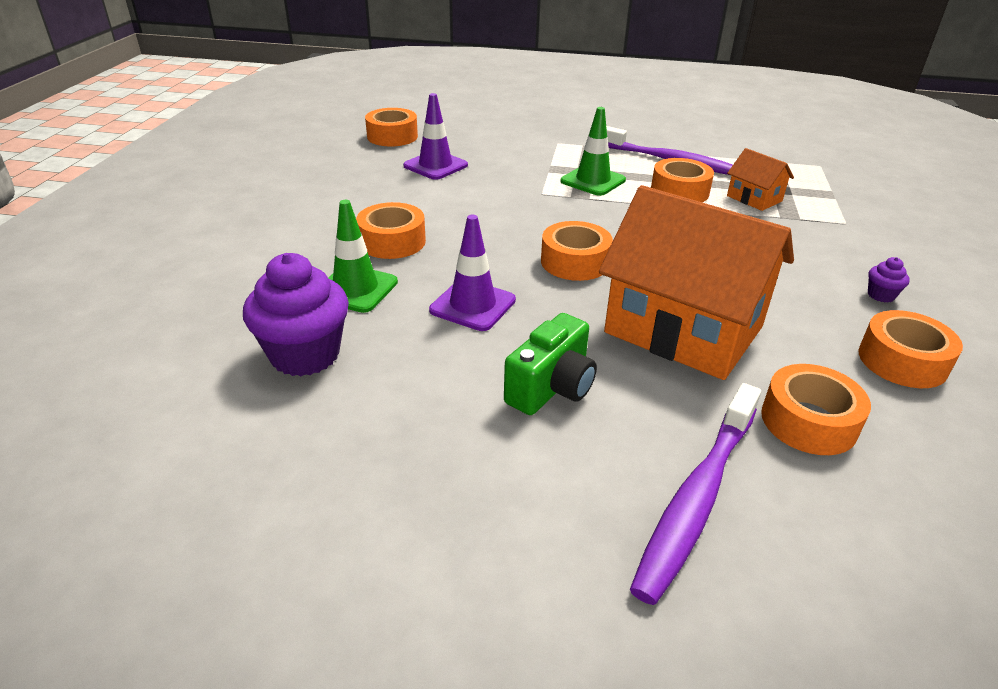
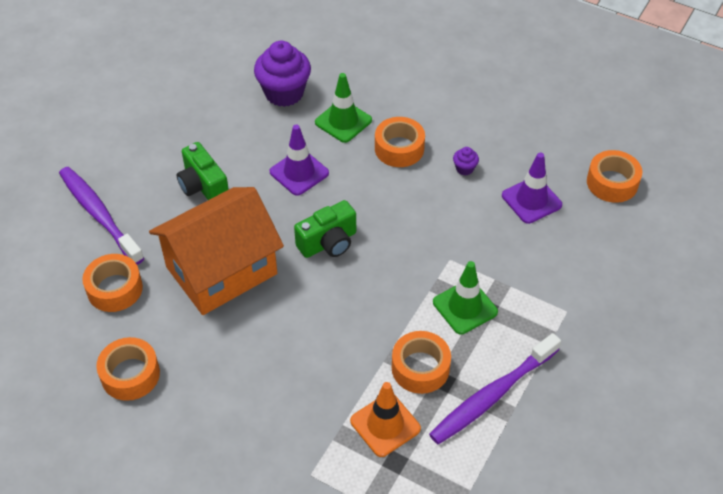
camera: 110 degrees right, 15 degrees up
(575, 262) = (328, 243): orange tape -> green camera
(754, 198) = (385, 425): orange house -> orange traffic cone
(881, 295) = (199, 417): purple cupcake -> purple cupcake (464, 169)

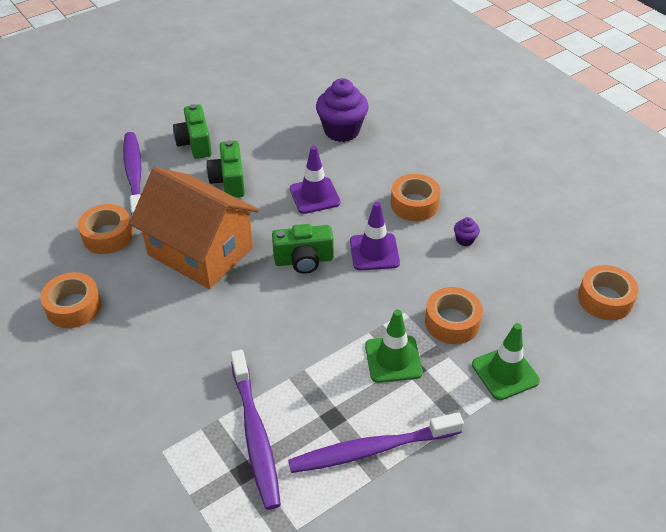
camera: 25 degrees right, 5 degrees down
(140, 157) = (195, 143): none -> green camera
(221, 270) = (200, 251): orange house -> orange house turned 45 degrees clockwise
(343, 121) = (378, 167): green traffic cone -> green traffic cone (505, 373)
(385, 425) = (255, 435): orange traffic cone -> purple toothbrush
(420, 368) = (319, 397): orange tape -> orange tape (452, 322)
(531, 200) = (513, 288): purple traffic cone -> purple traffic cone (374, 252)

